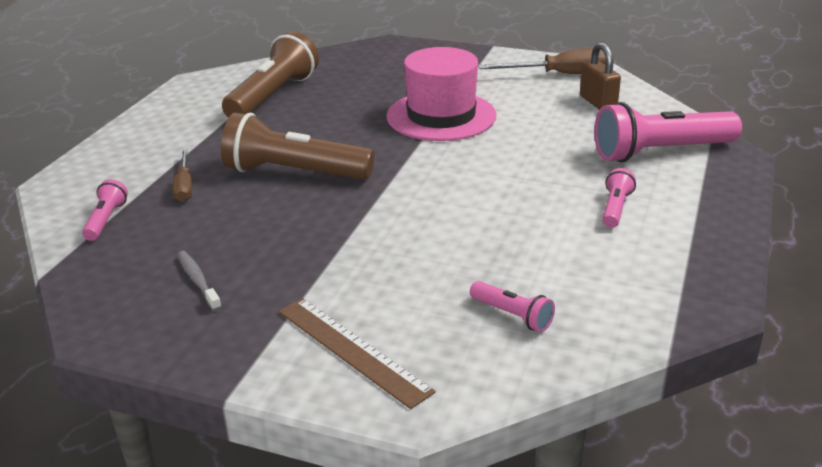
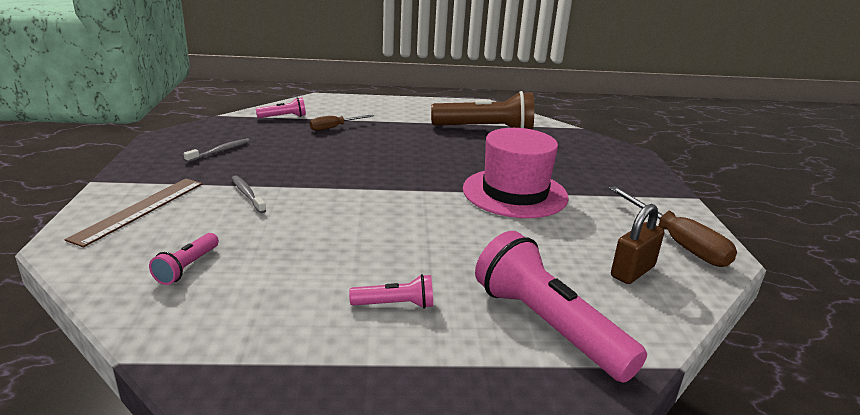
camera: 65 degrees right, 5 degrees down
(294, 173) = (373, 154): brown flashlight -> none
(354, 267) = (247, 194): none -> grey toothbrush

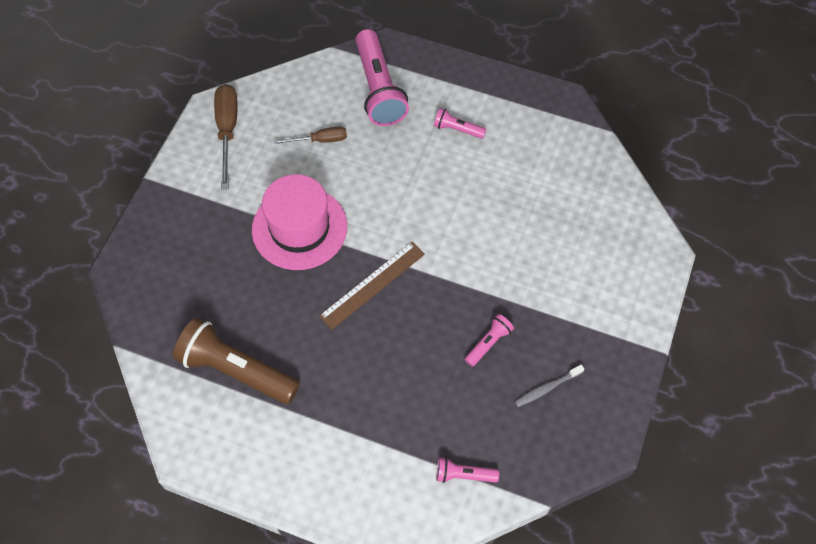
camera: 155 degrees left, 35 degrees up
(140, 210) = (616, 287): brown ruler -> brown ruler (372, 285)
(187, 267) = (579, 201): pink flashlight -> pink flashlight (488, 343)
(247, 194) = (529, 288): grey toothbrush -> none
(334, 127) = (411, 422): brown screwdriver -> brown screwdriver (320, 140)
(632, 271) = (289, 113): brown padlock -> none

